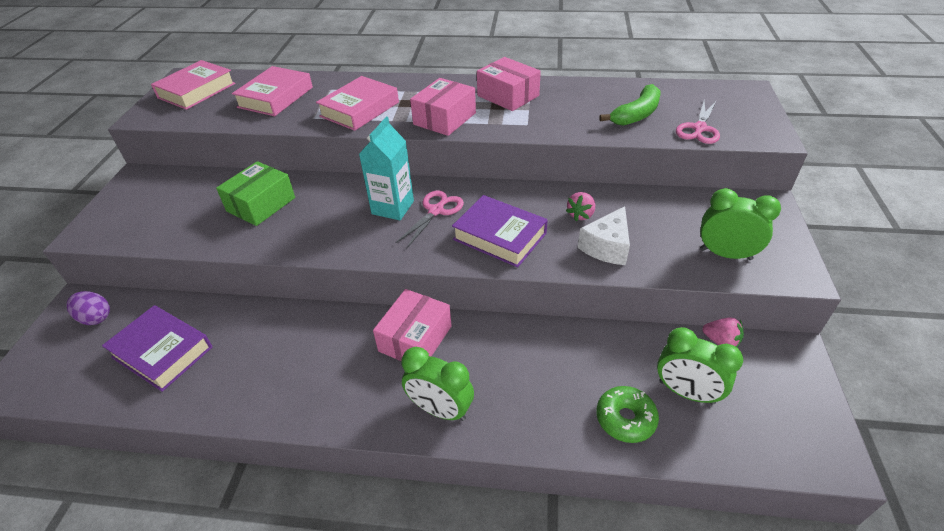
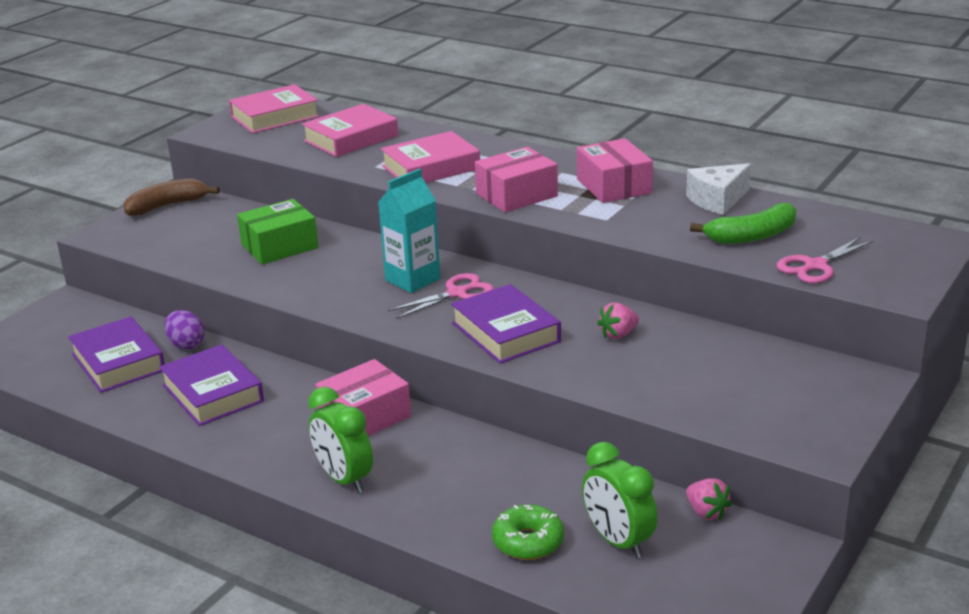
camera: 25 degrees right, 15 degrees down
(96, 318) = (76, 319): purple egg -> purple egg (186, 344)
(135, 189) = (167, 206): none -> brown banana
(270, 357) = (212, 393): none -> purple book
(607, 247) = (618, 370): white cheese -> white cheese (717, 200)
(725, 254) = (754, 411): green clock -> none

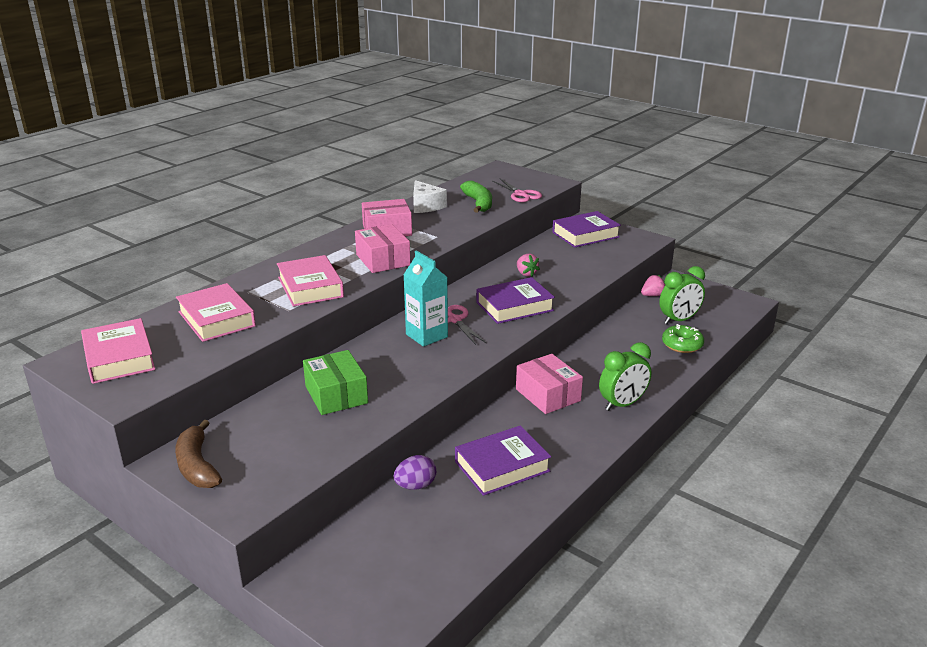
camera: 85 degrees left, 0 degrees up
(118, 362) = (435, 527): purple book -> purple book (585, 235)

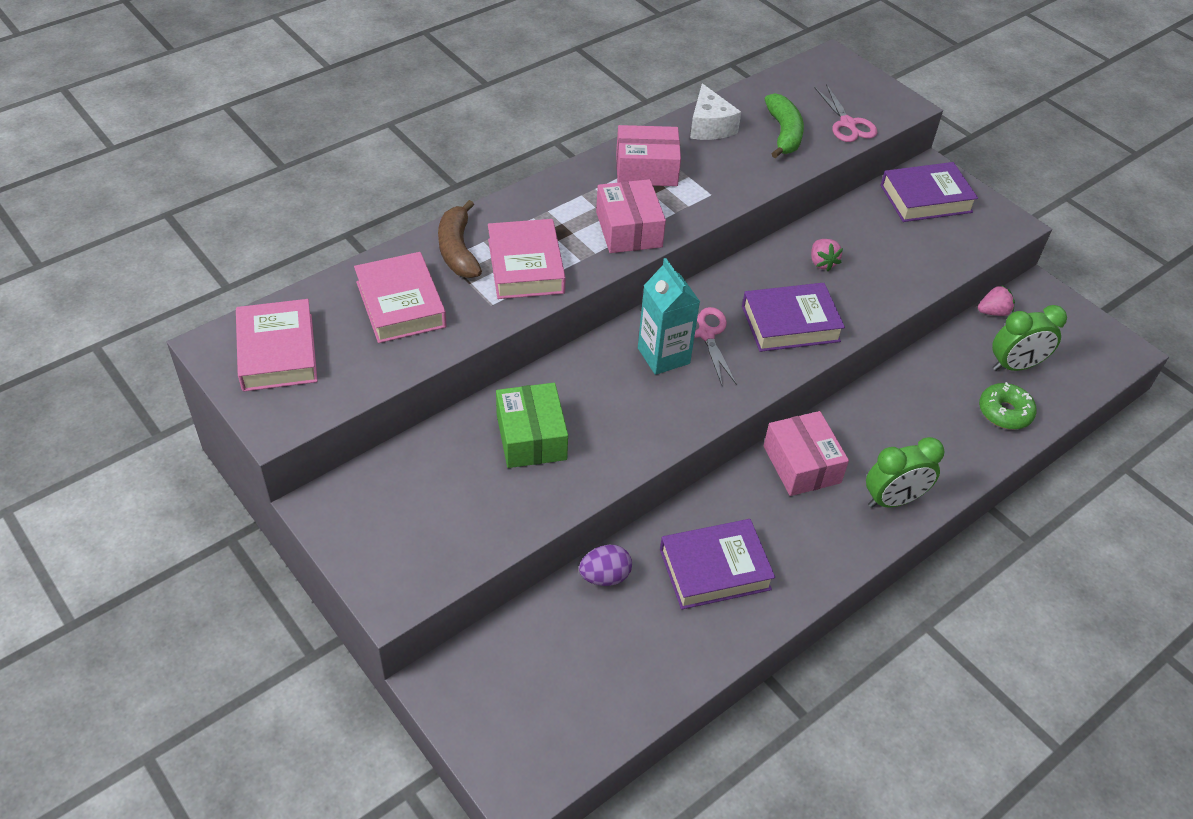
camera: 10 degrees right, 20 degrees up
(197, 466) = (352, 519): brown banana -> brown banana (458, 250)

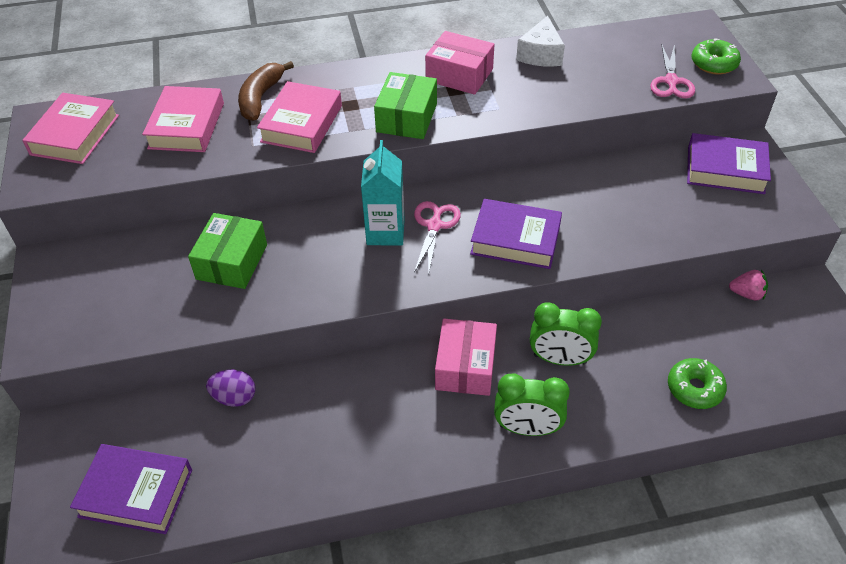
camera: 30 degrees right, 0 degrees up
(629, 229) = (406, 118): pink box -> green box
(715, 569) = (326, 427): purple book -> purple book (136, 493)
(784, 133) = (604, 75): green banana -> none
(822, 263) = (583, 197): pink strawberry -> none
(872, 96) = (714, 64): none -> green donut
(1015, 366) = (735, 350): green clock -> green clock (560, 359)

